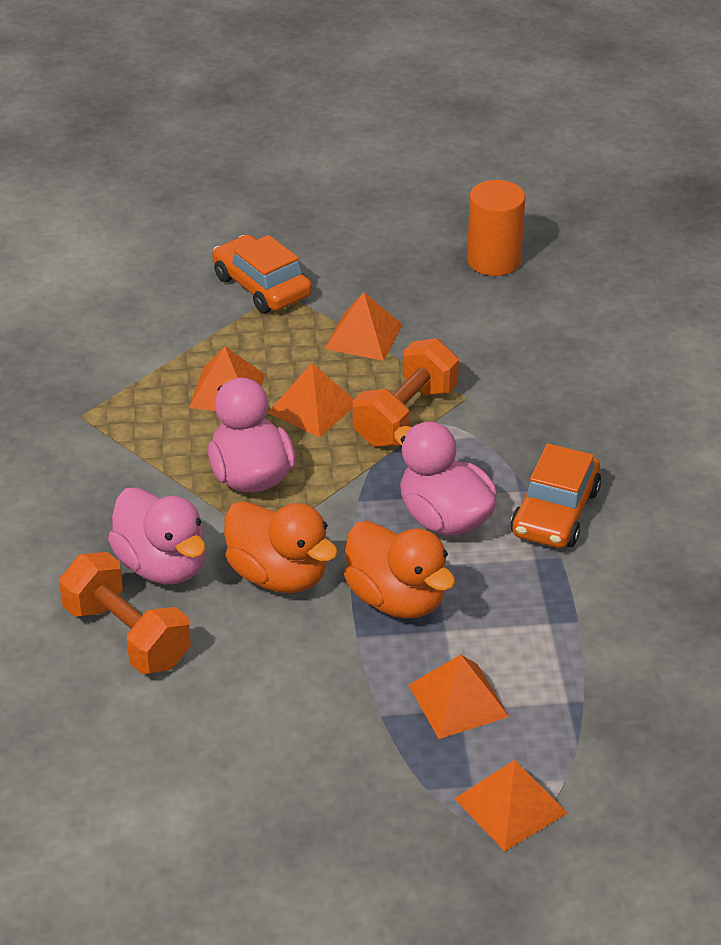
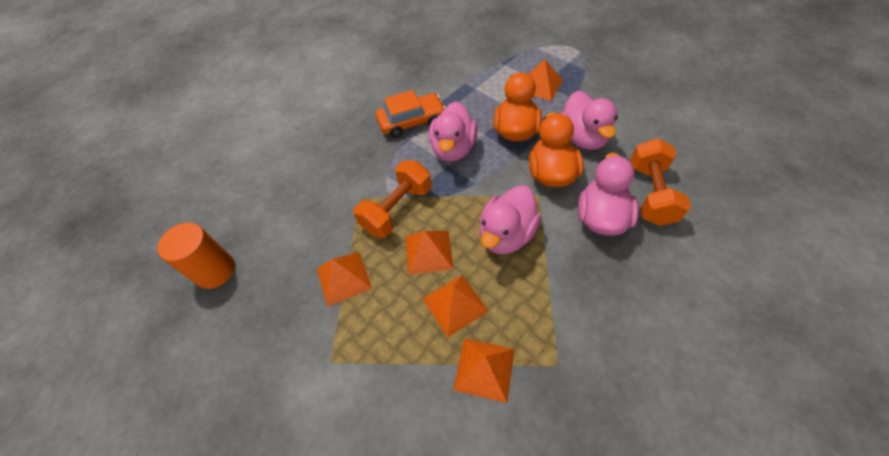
camera: 125 degrees left, 15 degrees up
(262, 286) = (334, 380): orange car -> none
(293, 655) = (583, 138): none -> pink duck
(405, 416) = (397, 209): orange dumbbell -> orange dumbbell turned 45 degrees counterclockwise
(510, 805) = (564, 51): orange pyramid -> orange pyramid (484, 369)

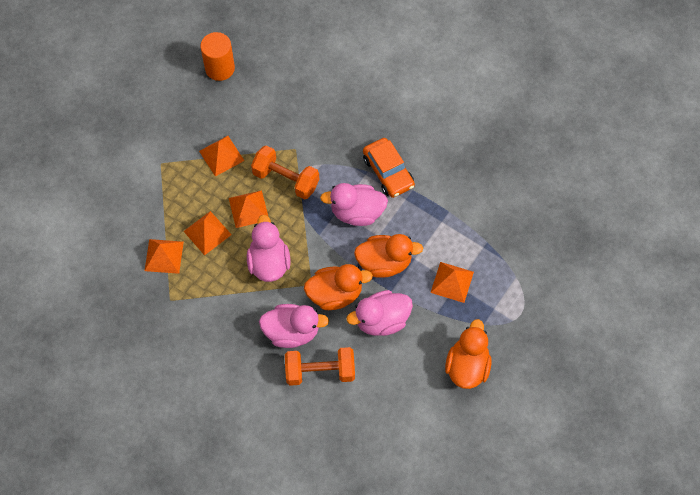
camera: 75 degrees right, 10 degrees up
(506, 235) = (269, 262): pink duck -> pink duck turned 60 degrees clockwise
(629, 81) = (467, 366): none -> orange duck

